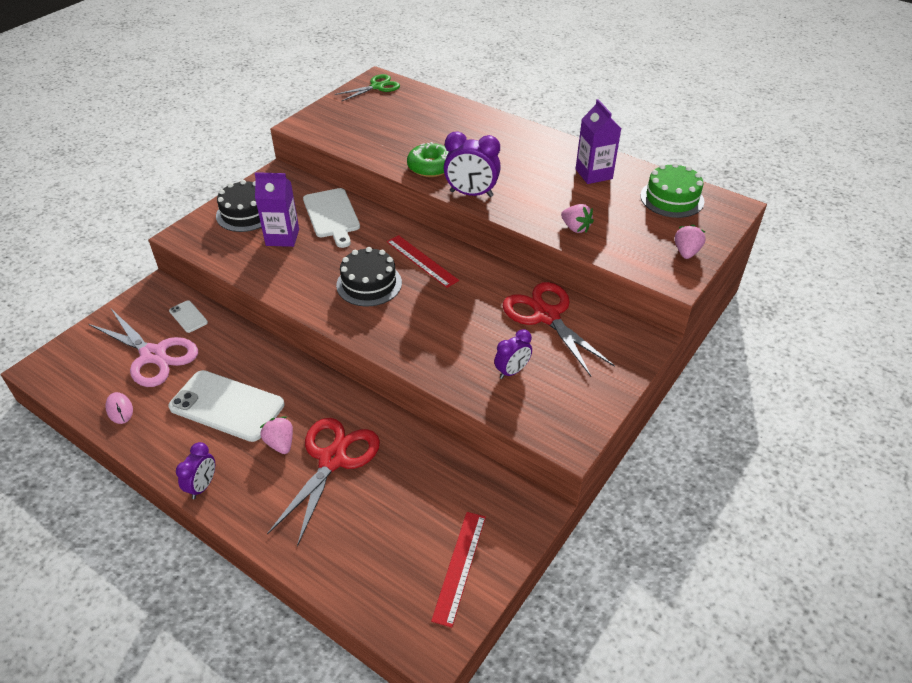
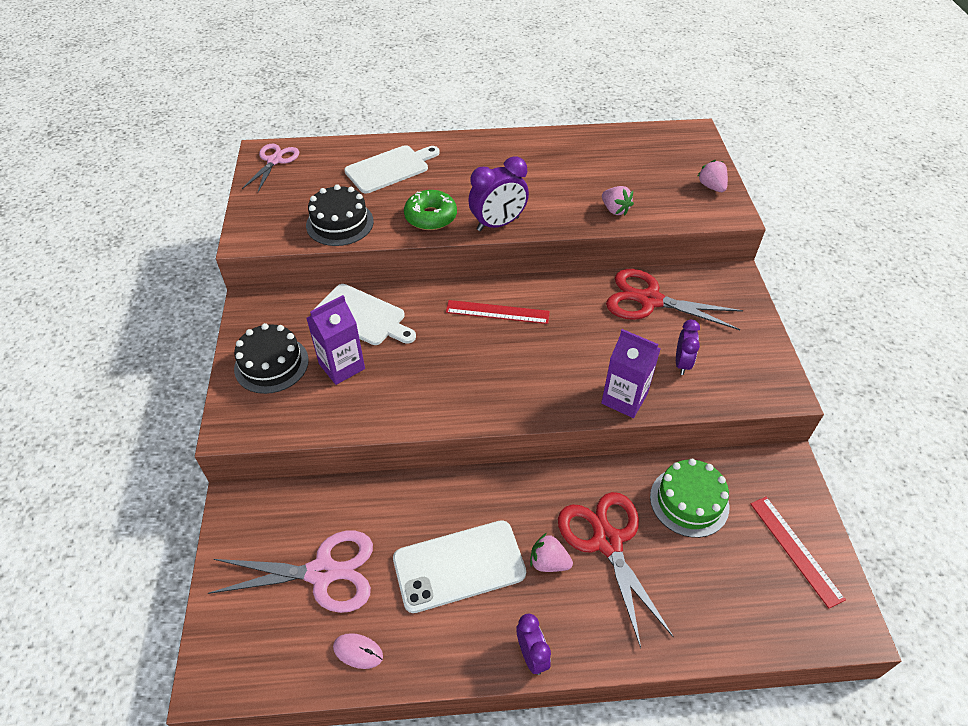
camera: 40 degrees left, 5 degrees up
(188, 317) = (309, 509): white phone -> none
(369, 284) = (480, 361): black cake -> black cake (340, 223)
(377, 87) = (274, 161): green scissors -> pink scissors
(445, 124) = (390, 168): none -> white cutting board
(575, 228) = (615, 210): pink strawberry -> pink strawberry turned 45 degrees clockwise
(593, 174) = (569, 155): purple carton -> purple carton (624, 399)
(672, 198) = (649, 147): green cake -> green cake (689, 501)

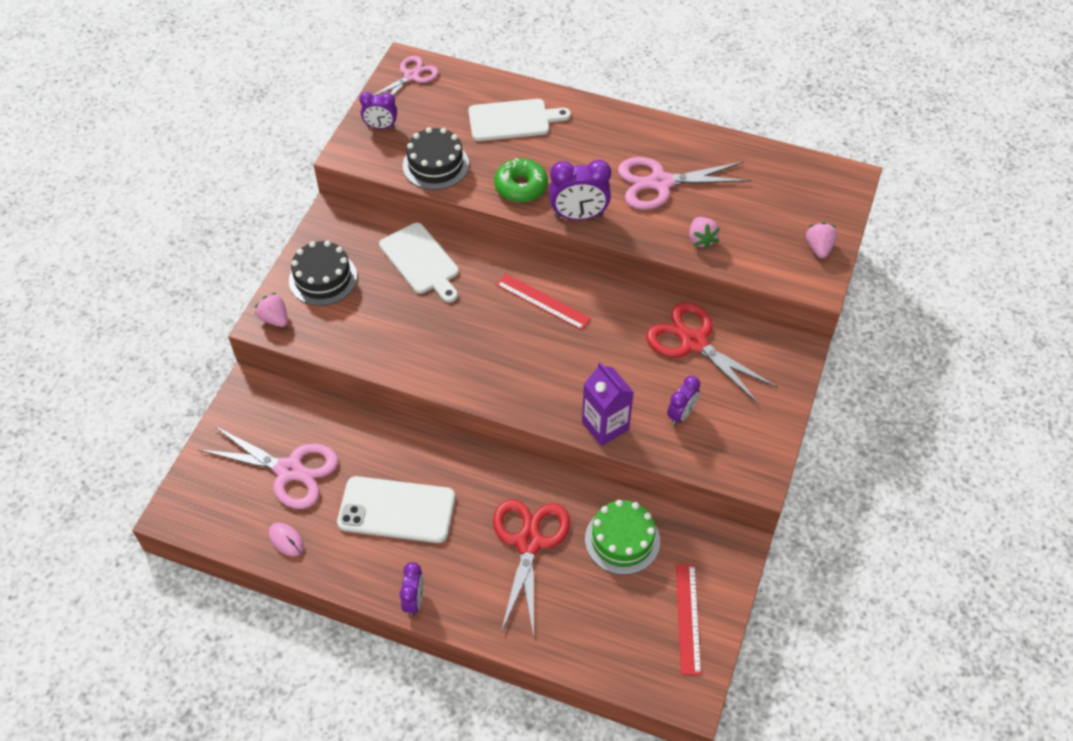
camera: 25 degrees right, 5 degrees up
(268, 208) = (381, 127): none -> purple clock
(342, 366) = (379, 302): purple carton -> none
(549, 562) = (470, 538): pink strawberry -> pink strawberry (275, 319)
(550, 178) = (660, 183): none -> pink scissors

